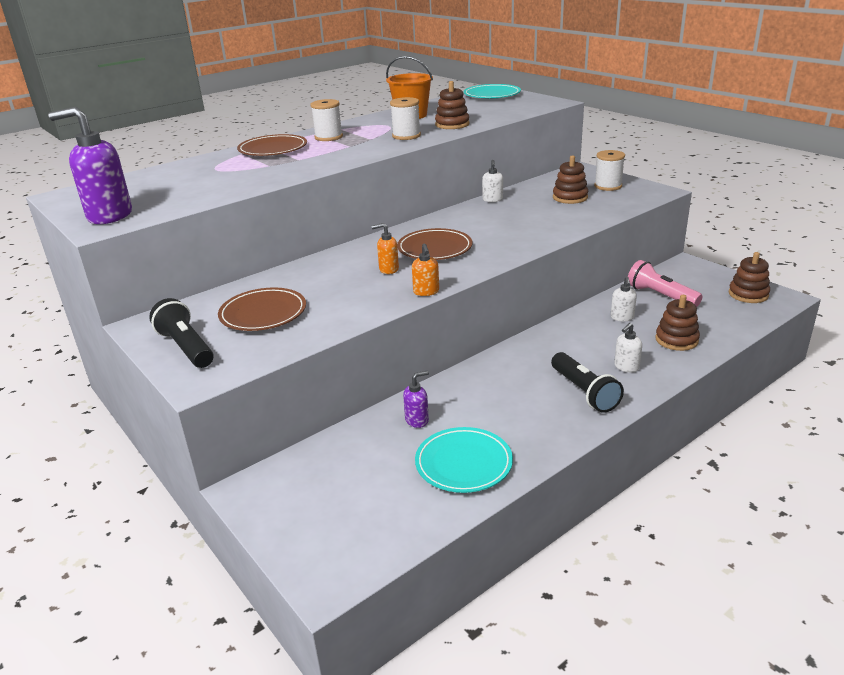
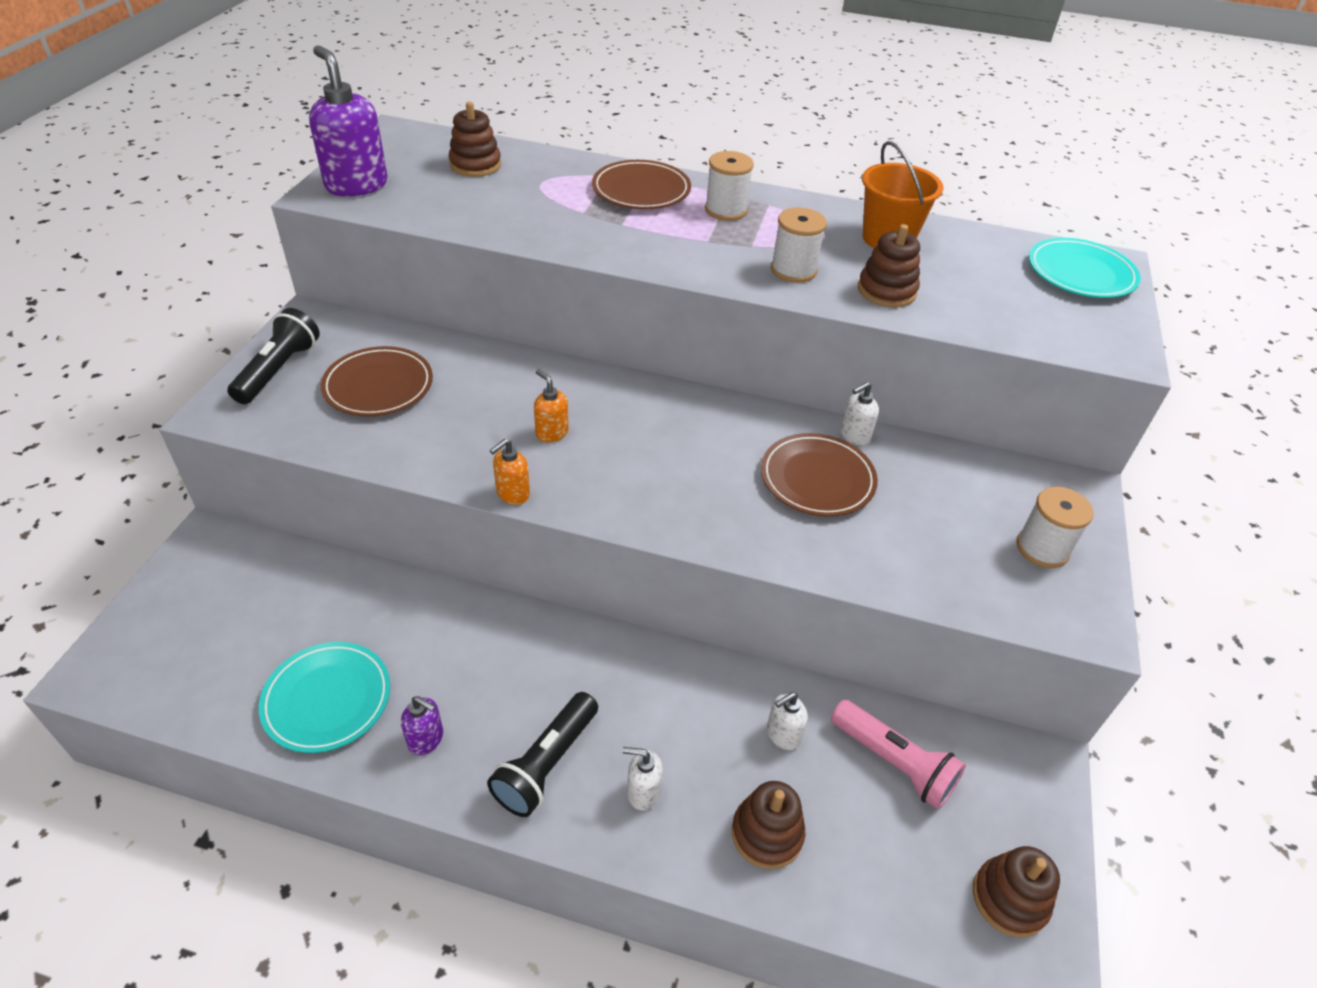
camera: 50 degrees right, 15 degrees up
(417, 420) = (391, 616): purple soap dispenser -> purple soap dispenser (426, 739)
(435, 248) = (643, 447): brown plate -> brown plate (817, 479)
(570, 197) = (946, 518): brown stacking toy -> brown stacking toy (475, 165)
(660, 296) = (893, 763): pink flashlight -> pink flashlight turned 120 degrees clockwise

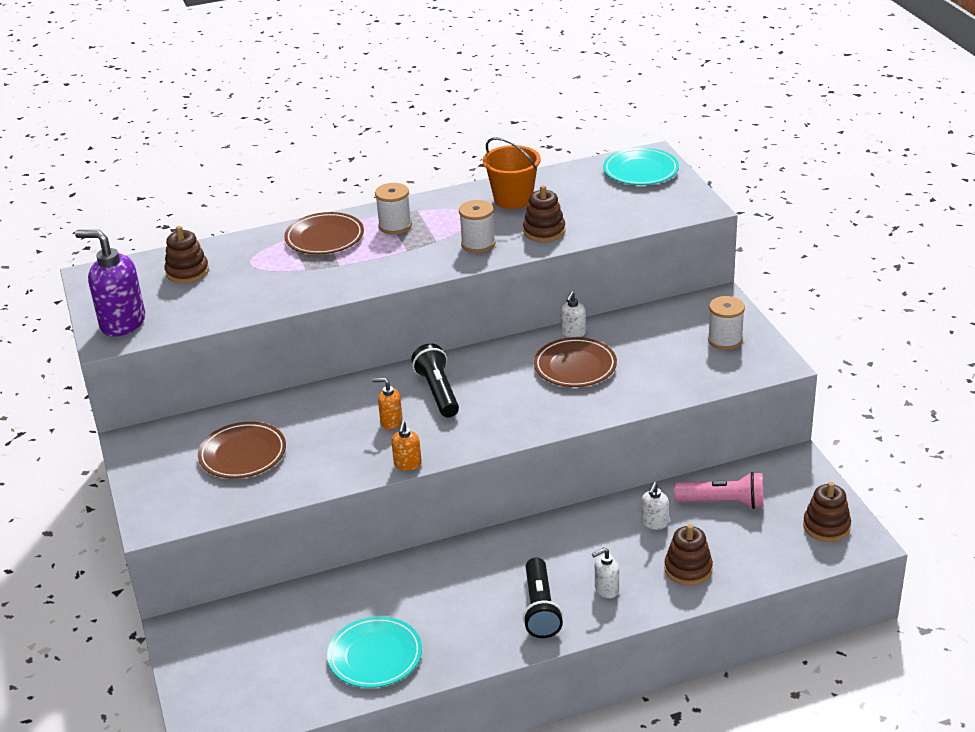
camera: 30 degrees left, 10 degrees down
(279, 370) = (159, 480): black flashlight -> black flashlight (438, 392)
(426, 739) = (458, 638): purple soap dispenser -> none

